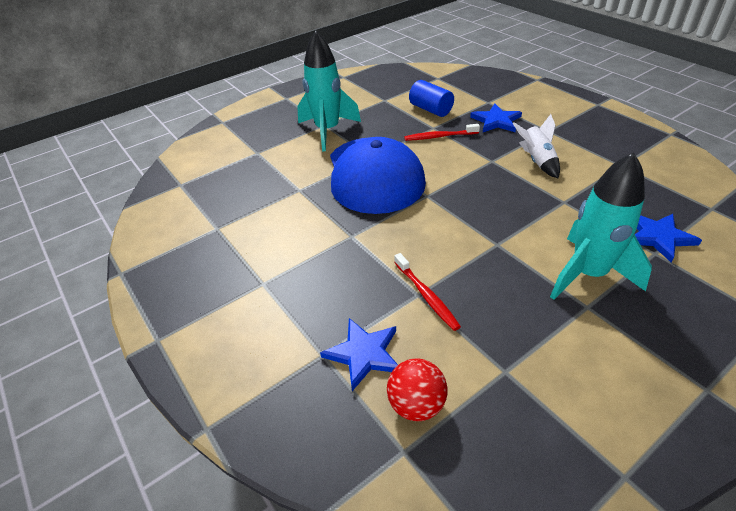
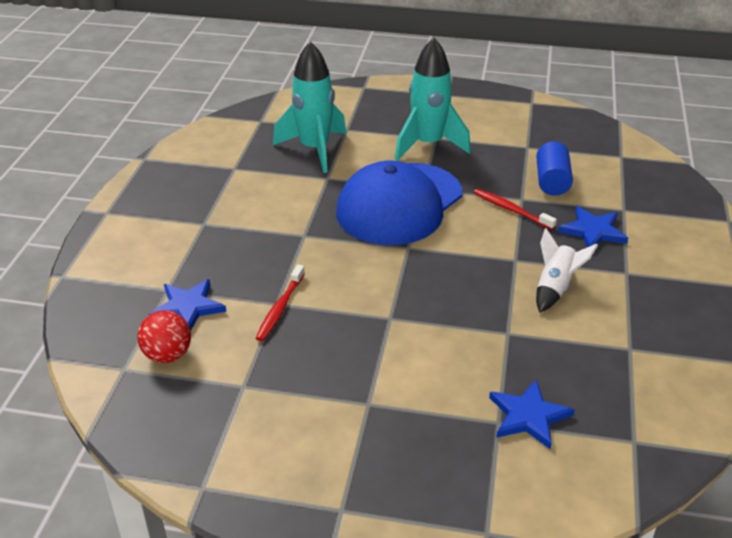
camera: 45 degrees right, 5 degrees down
(588, 274) = (413, 388): turquoise rocket -> turquoise rocket (314, 149)

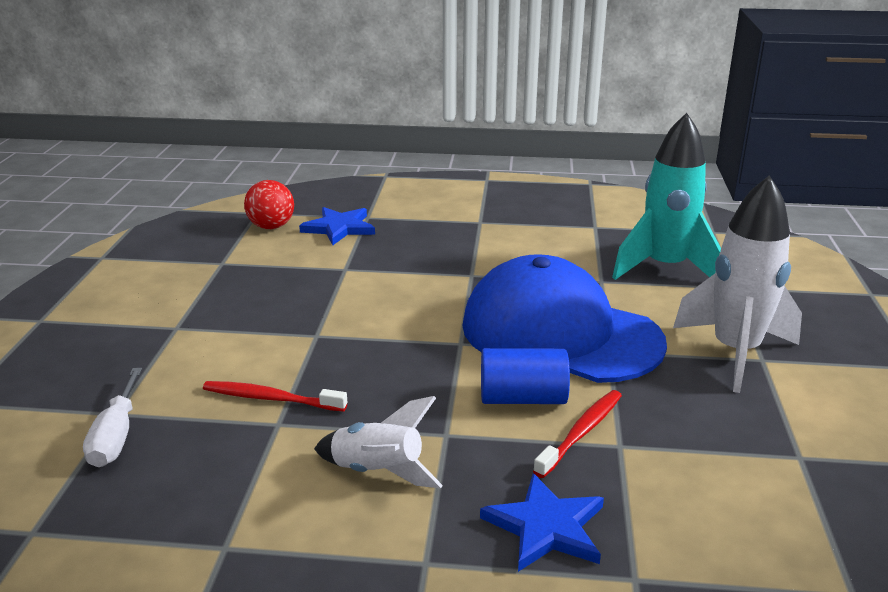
camera: 85 degrees right, 10 degrees down
(280, 308) = (337, 271): red toothbrush -> red toothbrush (271, 399)
(428, 145) = (735, 352): turquoise rocket -> white rocket
(528, 416) = (116, 436): blue star -> white screwdriver
(552, 181) = (692, 483): blue cylinder -> blue cylinder (522, 398)

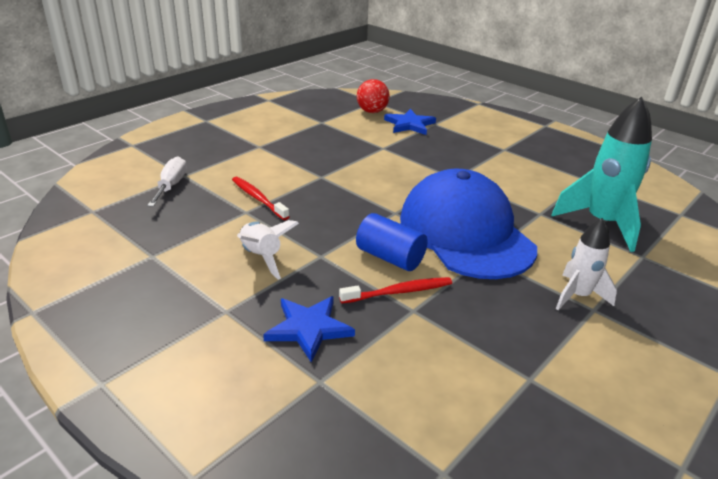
camera: 35 degrees right, 5 degrees up
(116, 436) = (171, 186): white screwdriver -> white screwdriver turned 150 degrees clockwise
(735, 352) = (578, 296): white rocket -> white rocket, size x0.59

